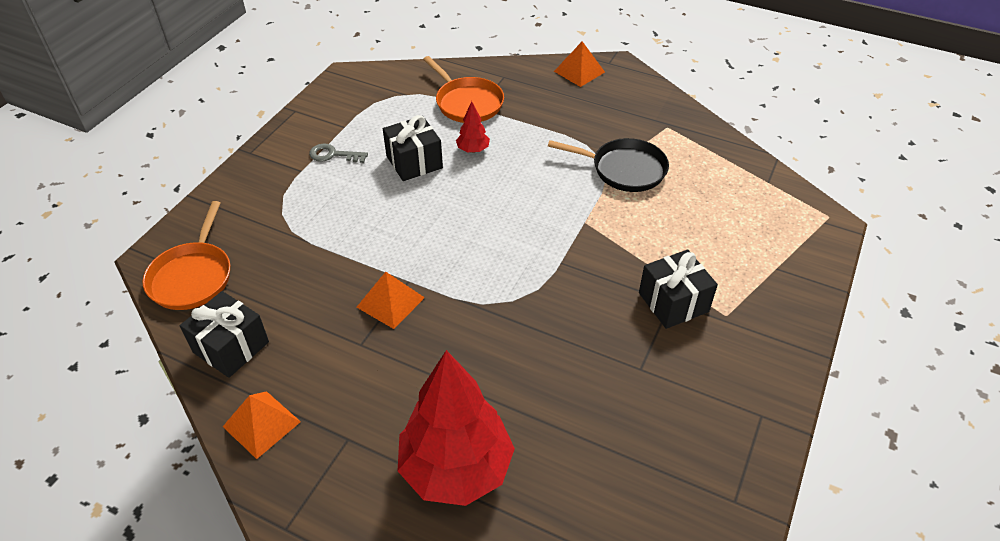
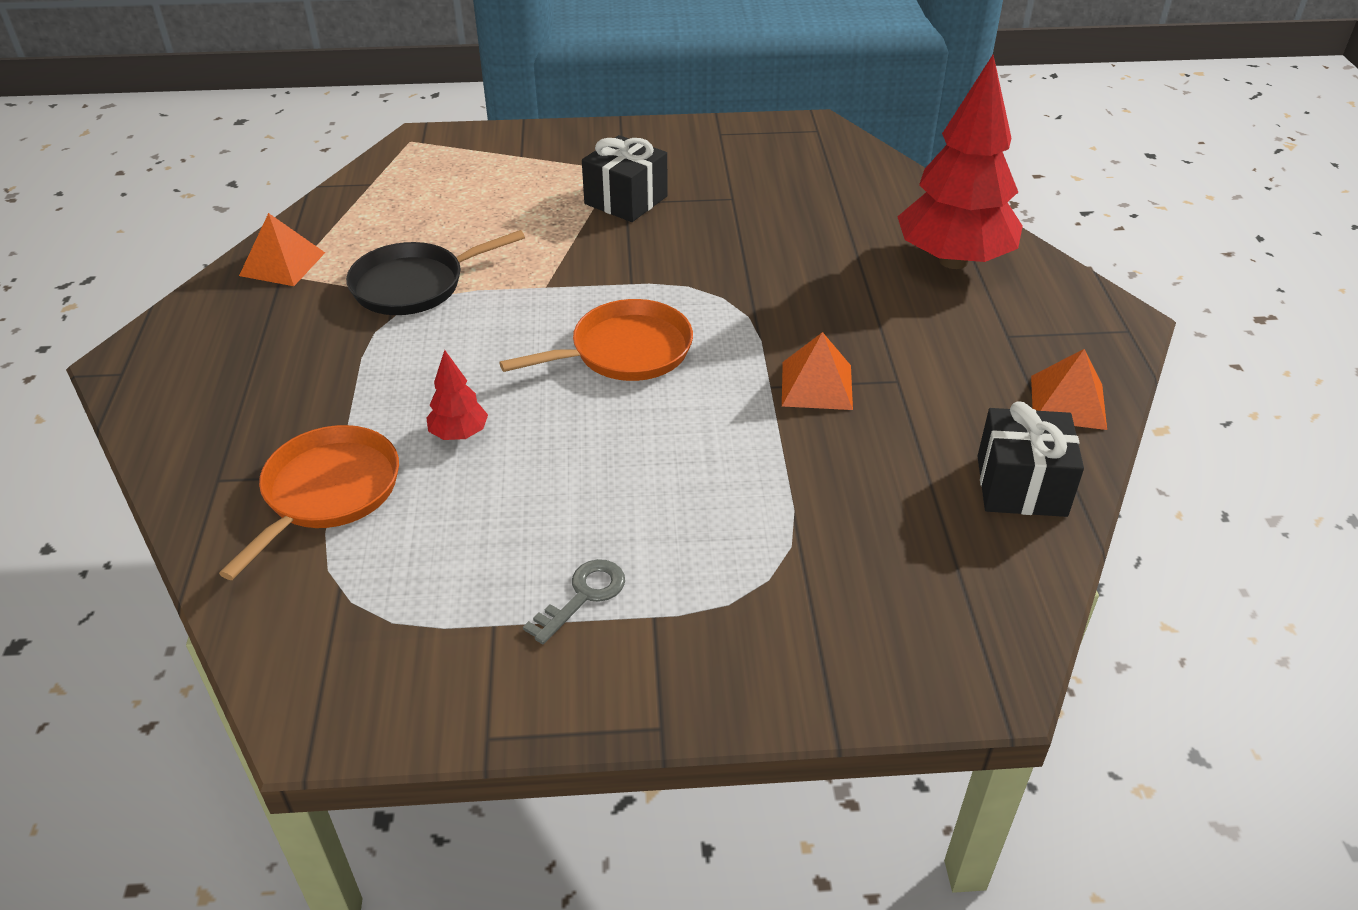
camera: 120 degrees left, 5 degrees down
(192, 277) = (974, 603): orange pan -> orange pan (625, 351)
(333, 155) = (583, 596): grey key -> grey key turned 120 degrees counterclockwise
(414, 162) = (533, 485): black gift -> none
(579, 71) = (164, 396): orange pyramid -> orange pyramid (282, 264)
(624, 169) = (414, 285): black pan -> black pan turned 105 degrees counterclockwise

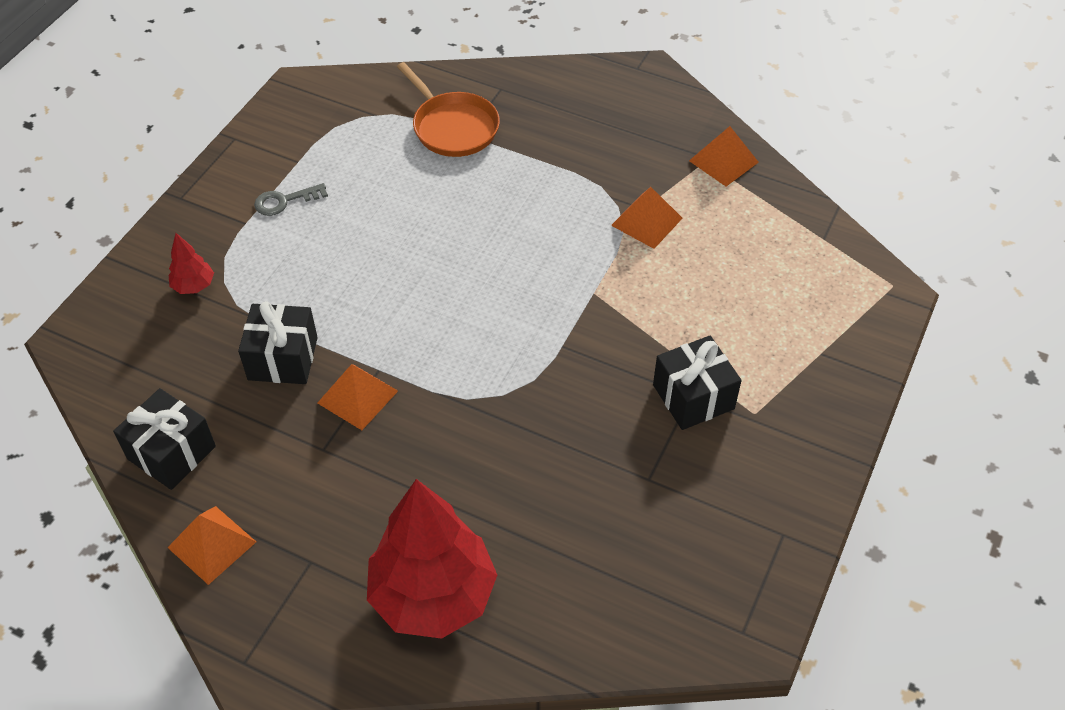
camera: 120 degrees right, 10 degrees up
(414, 285) = (646, 221): black pan -> orange pyramid
(459, 434) = (459, 194): red tree -> red tree (194, 286)
(583, 596) = (284, 201): grey key -> grey key turned 90 degrees clockwise
(625, 351) = (480, 306): orange pan -> none
(826, 463) = (283, 358): none -> black gift

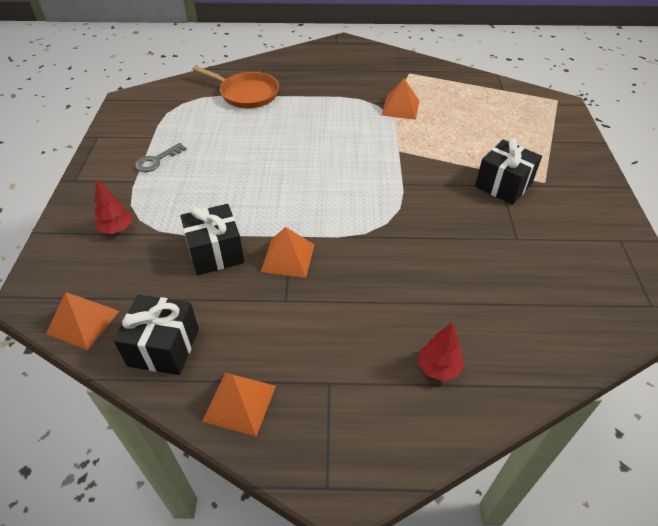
camera: 25 degrees left, 5 degrees down
(433, 595) = (438, 368): red tree -> red tree, size x0.42
(723, 161) = (419, 70): orange pyramid -> orange pyramid (83, 322)

